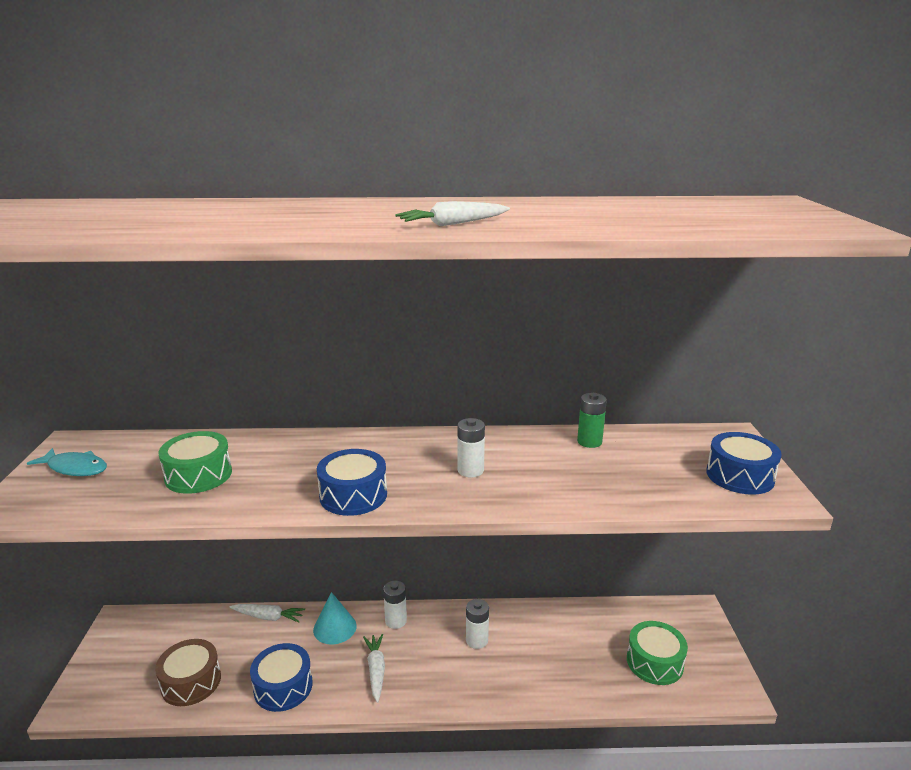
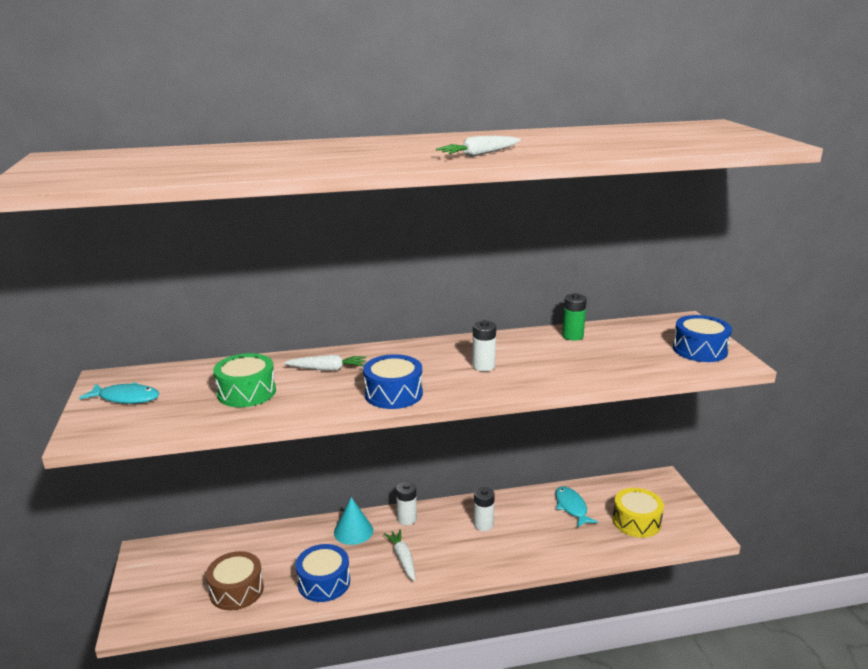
camera: 10 degrees left, 0 degrees up
(268, 617) = (288, 530): white carrot -> white carrot (327, 369)
(582, 632) = (571, 507): none -> turquoise fish
(654, 662) = (636, 521): green drum -> yellow drum

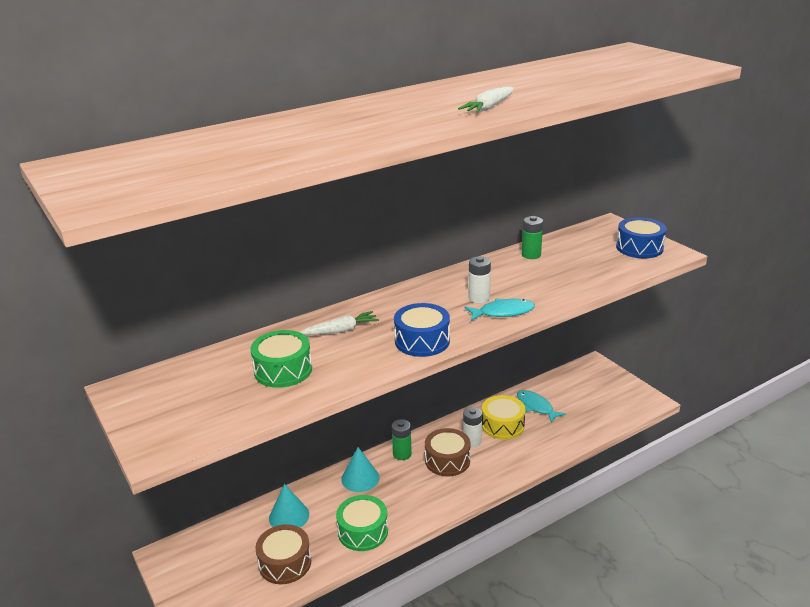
camera: 20 degrees left, 5 degrees up
(126, 398) = (164, 403): turquoise fish -> turquoise fish (503, 312)
(268, 548) = (289, 516): none -> turquoise cone
(324, 582) = (363, 531): blue drum -> green drum
(403, 559) = (420, 490): white carrot -> none
(407, 519) = (402, 454): white battery -> green battery
(447, 537) = (447, 460): none -> brown drum
(636, 521) = (594, 405): yellow drum -> yellow drum (502, 425)

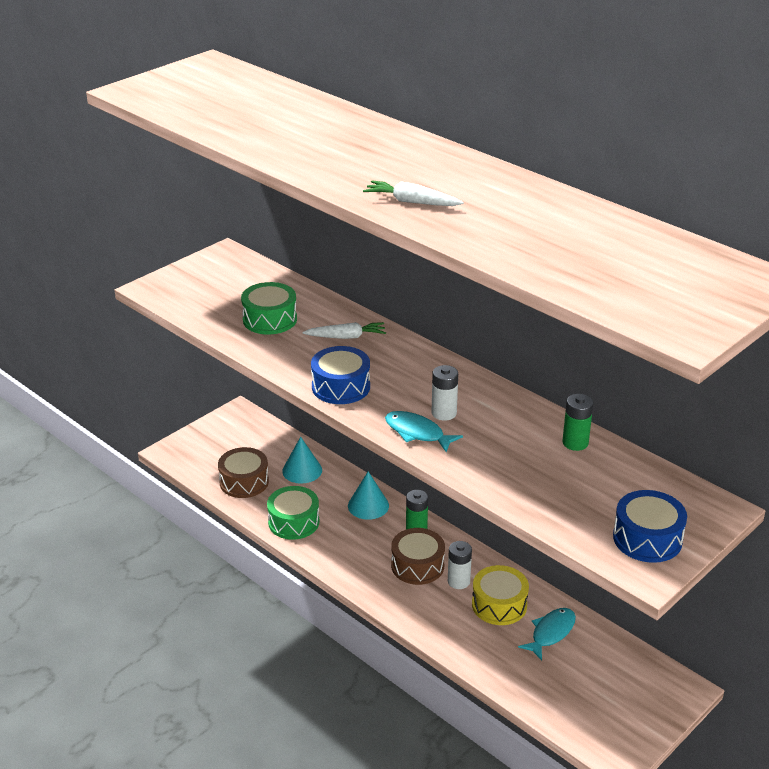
camera: 75 degrees right, 5 degrees up
(341, 330) = (346, 337): white carrot -> white carrot turned 60 degrees counterclockwise
(503, 312) = (417, 433): turquoise fish -> turquoise fish turned 150 degrees clockwise

